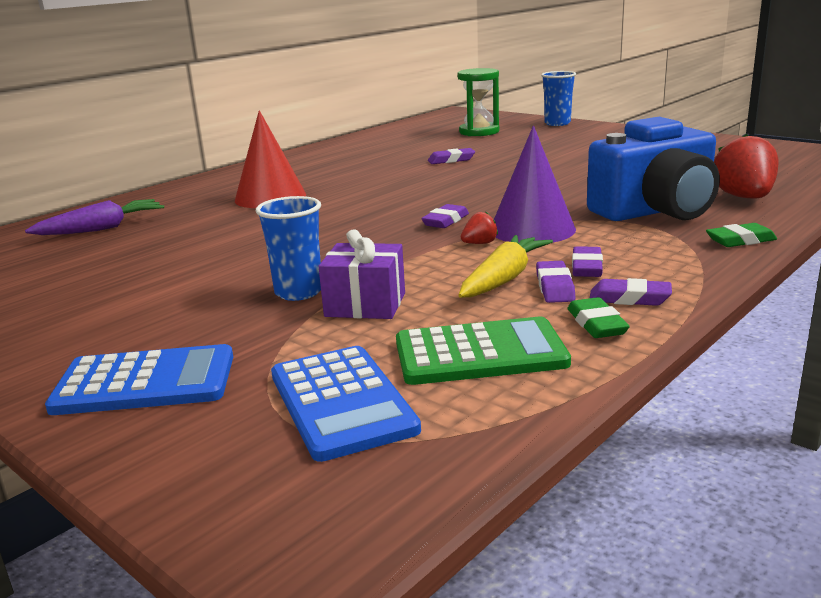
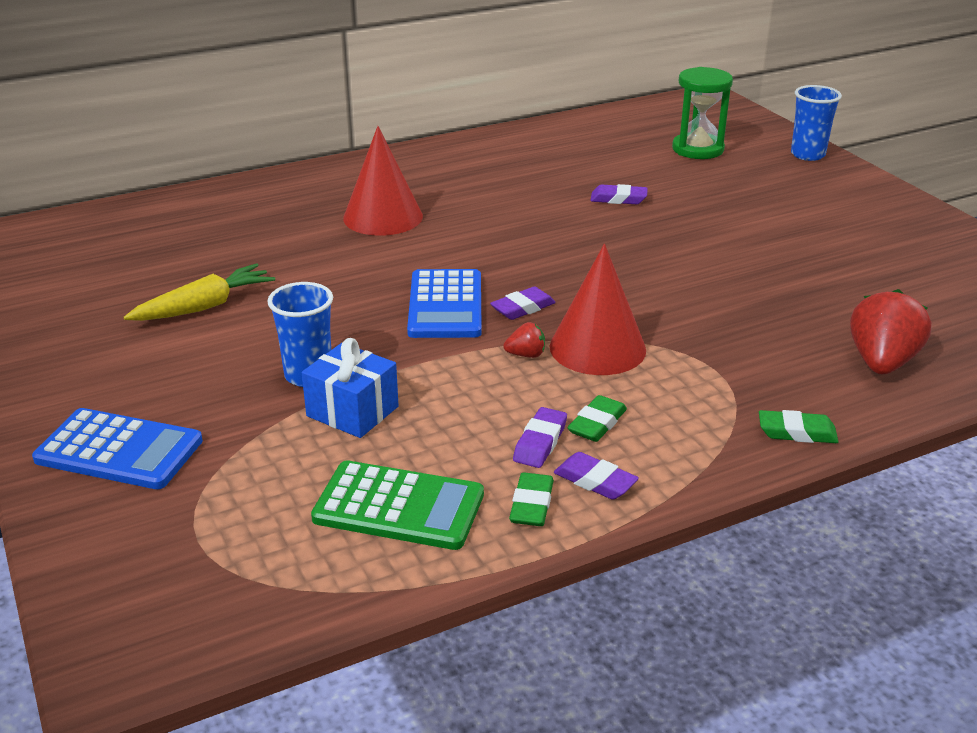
camera: 20 degrees right, 10 degrees up
(102, 228) = (200, 226): purple carrot -> none
(341, 402) = (247, 524): blue calculator -> blue calculator (445, 305)
(365, 304) = (352, 411): purple gift -> blue gift
(504, 278) = (504, 415): yellow carrot -> yellow carrot (205, 306)
(532, 229) = (597, 348): purple cone -> red cone
(587, 267) = (597, 424): purple eraser -> green eraser
(656, 211) = (757, 356): blue camera -> none

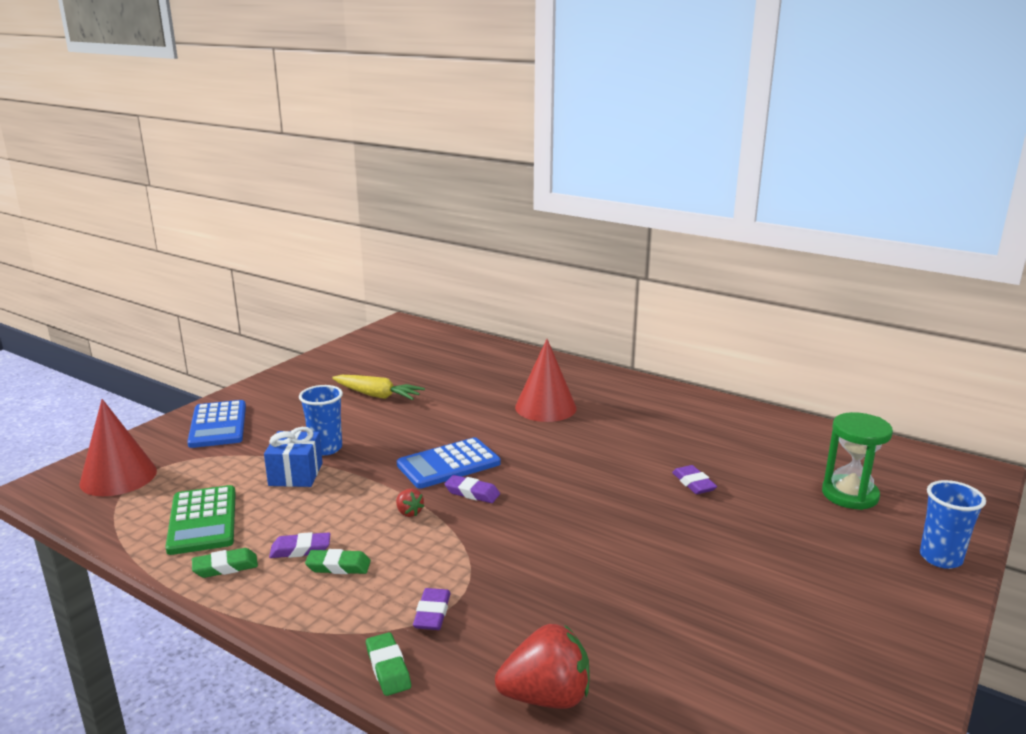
camera: 60 degrees right, 10 degrees down
(595, 481) = (265, 585): purple eraser -> purple eraser (432, 613)
(597, 348) = (443, 538): red cone -> red cone (118, 477)

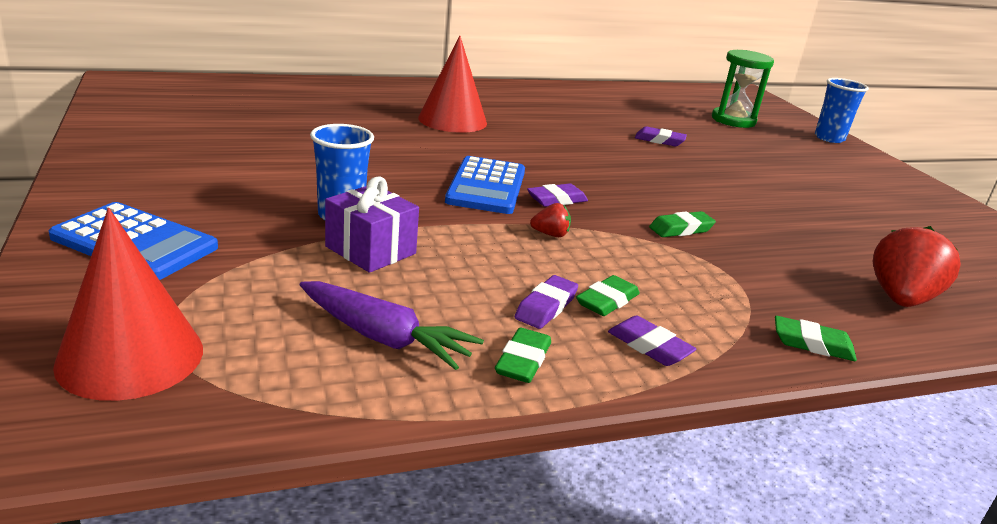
camera: 55 degrees left, 5 degrees up
(203, 520) = (384, 338): green calculator -> purple carrot
(296, 474) = (370, 250): blue gift -> purple gift
(377, 395) = (272, 152): yellow carrot -> none
(432, 613) = (741, 293): purple eraser -> purple eraser (649, 346)
(509, 554) = (681, 229): none -> green eraser

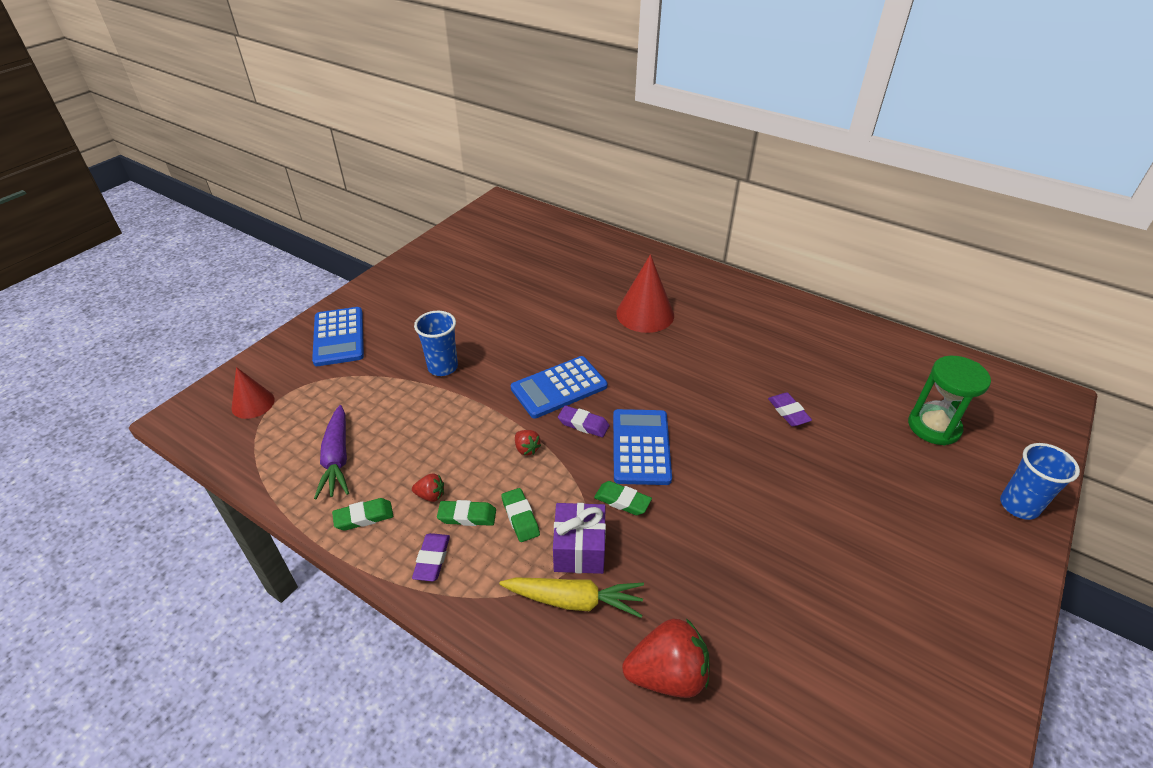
camera: 55 degrees right, 15 degrees up
(130, 356) = (253, 403): red cone -> red cone, size x0.61
(370, 250) = (417, 400): purple gift -> purple gift (579, 549)
(546, 307) = (430, 495): purple eraser -> red strawberry
(623, 195) = (641, 447): none -> blue calculator
(784, 299) = (575, 601): none -> yellow carrot
(812, 344) = (522, 640): green eraser -> green eraser (520, 517)

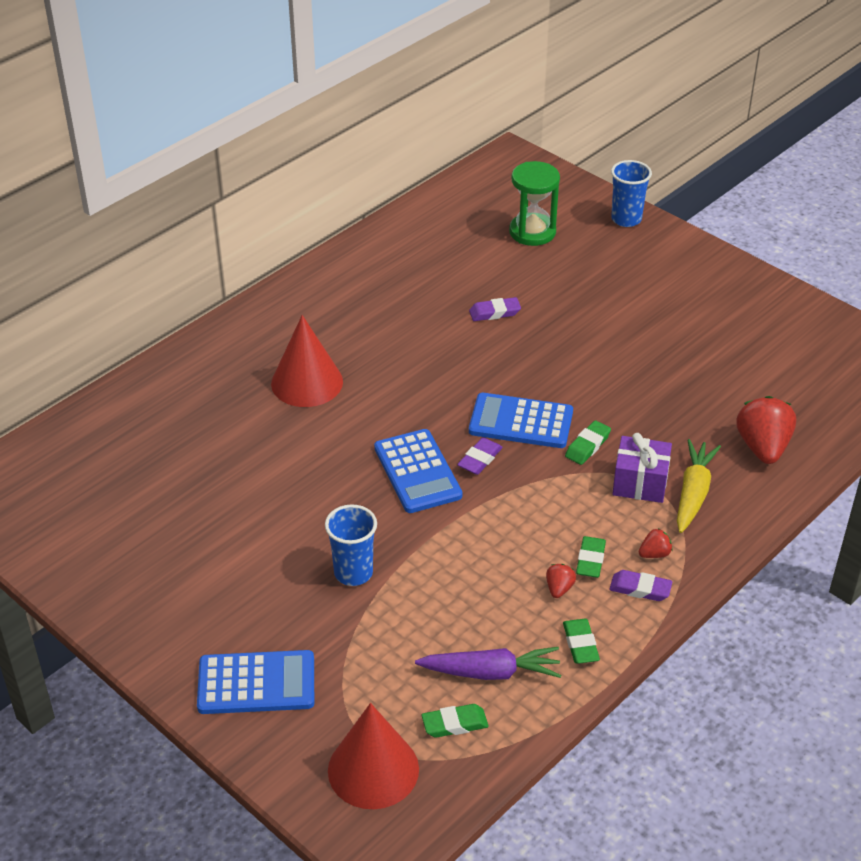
camera: 80 degrees left, 0 degrees up
(253, 403) = (373, 769): red cone -> red cone, size x1.63
(520, 517) = (597, 520): green eraser -> green eraser (454, 724)
(526, 449) = (507, 507): red strawberry -> red strawberry (654, 554)

